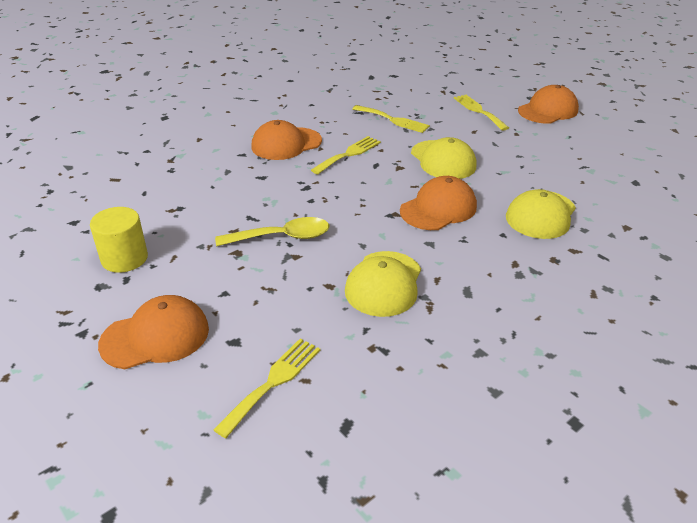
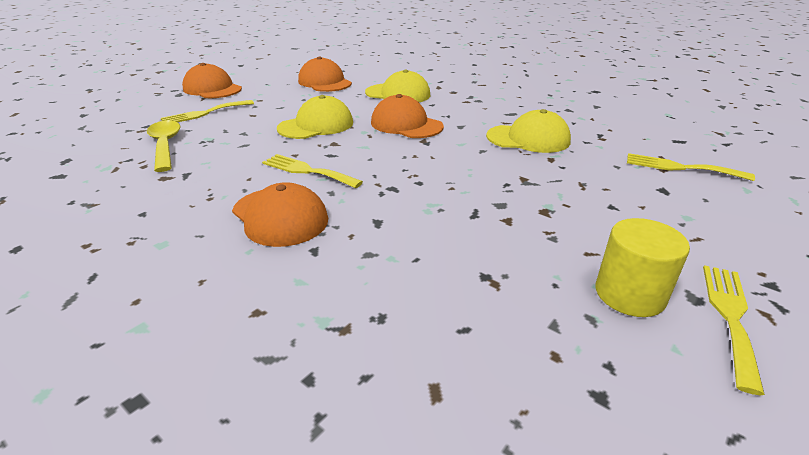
camera: 100 degrees left, 5 degrees down
(155, 336) = (711, 232): orange cap -> orange cap (324, 82)
(282, 237) = (498, 189): yellow spoon -> yellow spoon (165, 145)
(393, 120) = (216, 152): yellow fork -> yellow fork (730, 317)

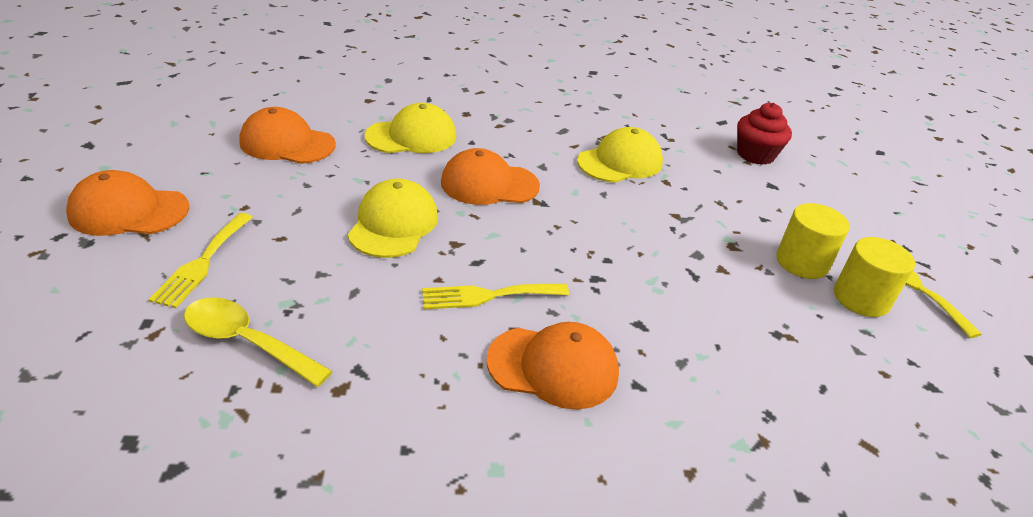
camera: 45 degrees left, 5 degrees up
(602, 245) = (802, 262): none -> yellow cylinder
(680, 167) = (755, 155): yellow fork -> red cupcake

